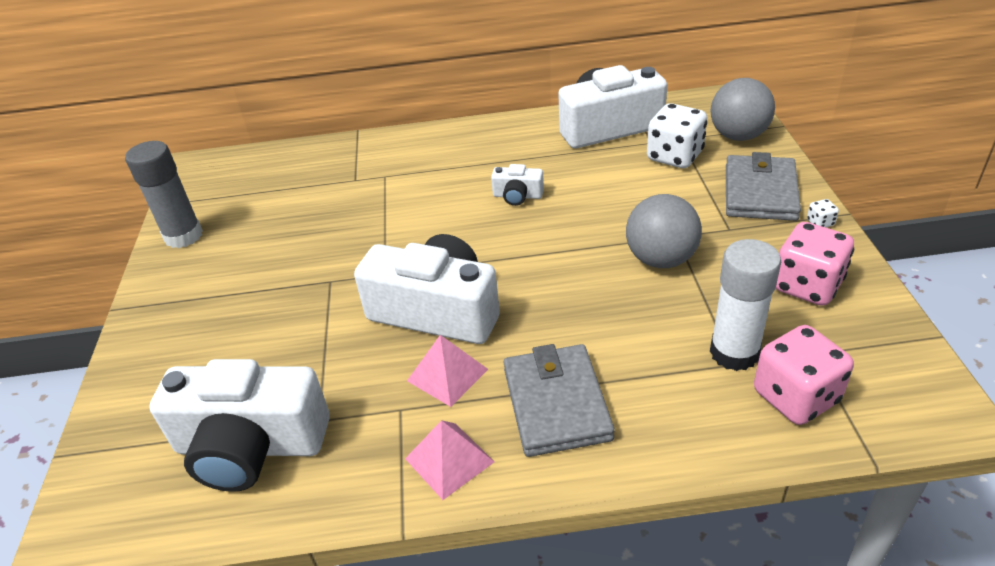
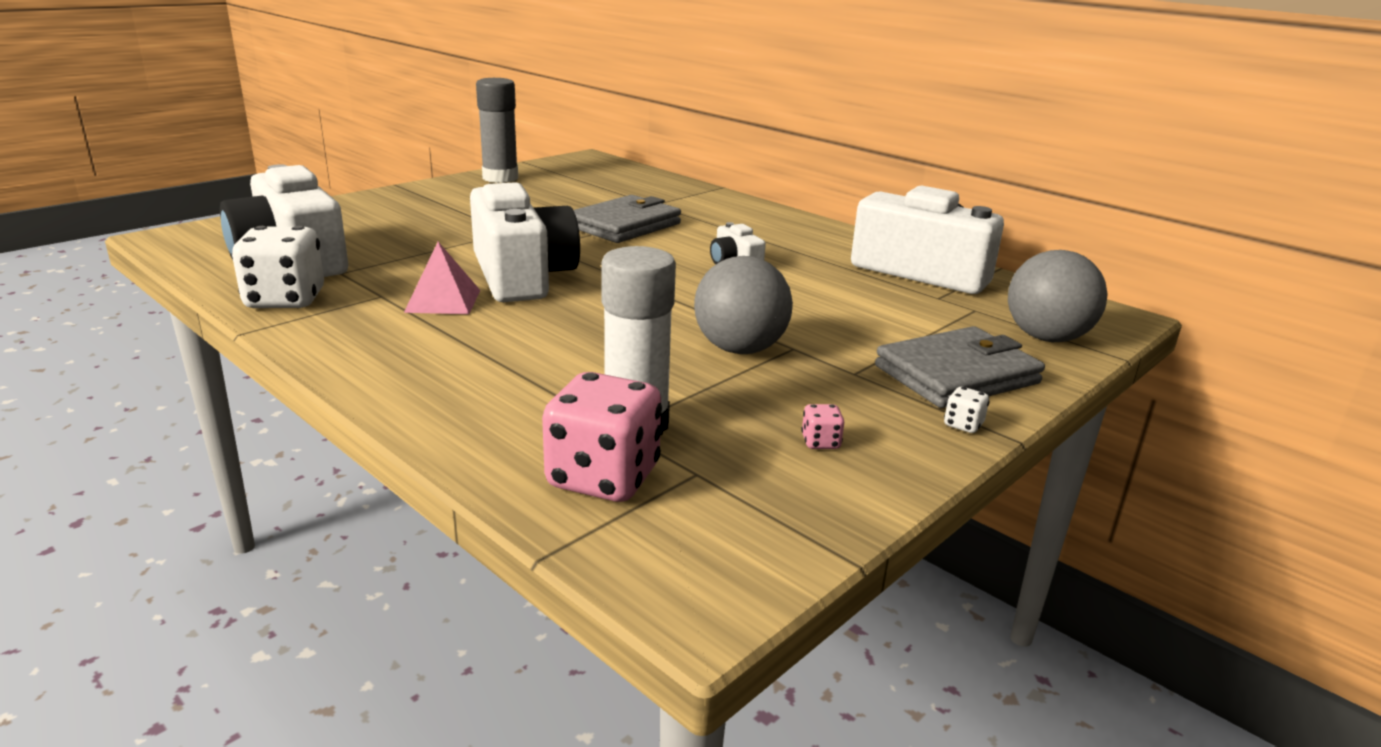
camera: 45 degrees right, 15 degrees down
(449, 460) = (336, 329): pink pyramid -> none
(556, 404) = (453, 353): grey wallet -> grey wallet (625, 225)
(674, 156) = (935, 314): white dice -> white dice (285, 300)
(807, 286) = (820, 442): pink dice -> pink dice, size x0.41

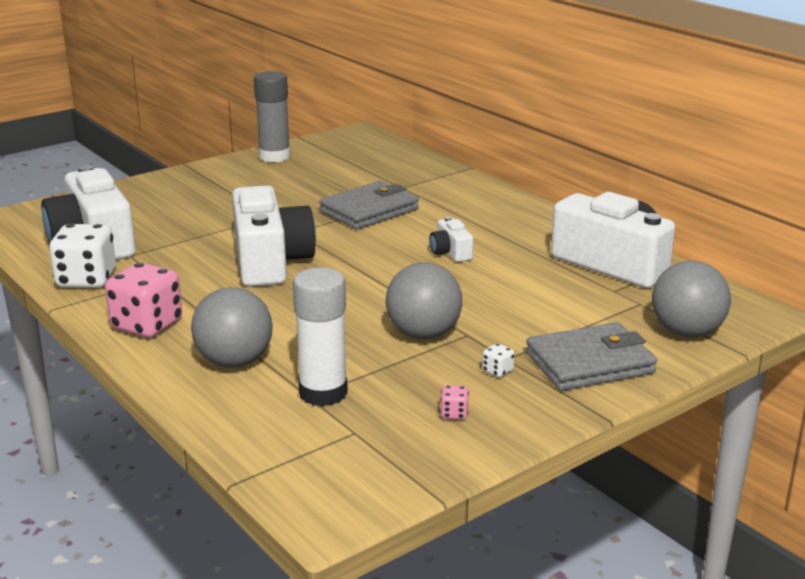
camera: 10 degrees right, 0 degrees up
(443, 301) = (204, 284): pink pyramid -> none
(504, 389) = (234, 362): none -> grey ball
(603, 477) = (288, 432): pink dice -> pink dice (147, 325)
(963, 425) = (571, 405): white dice -> white dice (497, 371)

